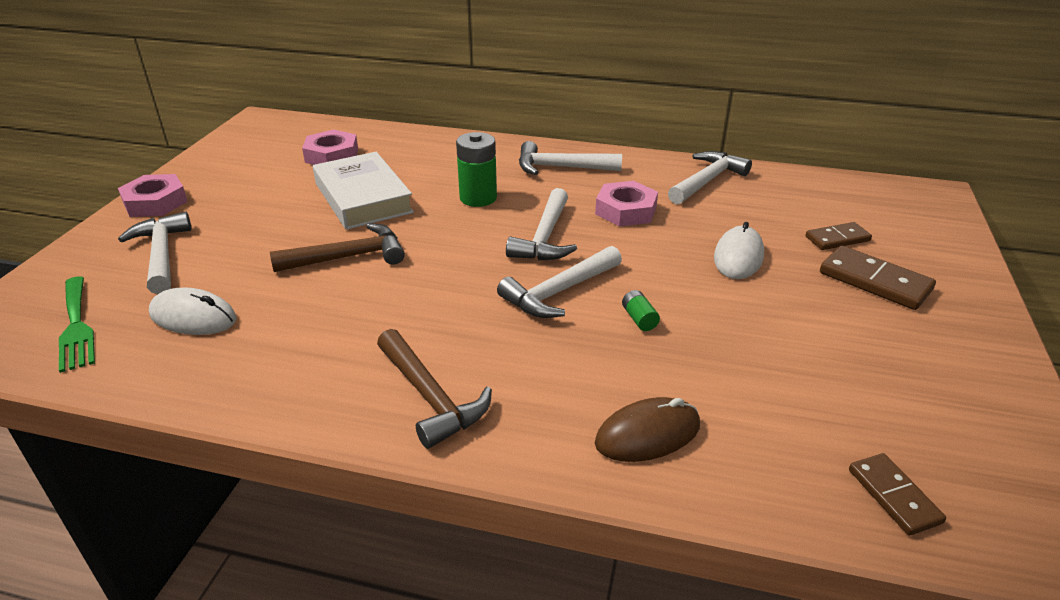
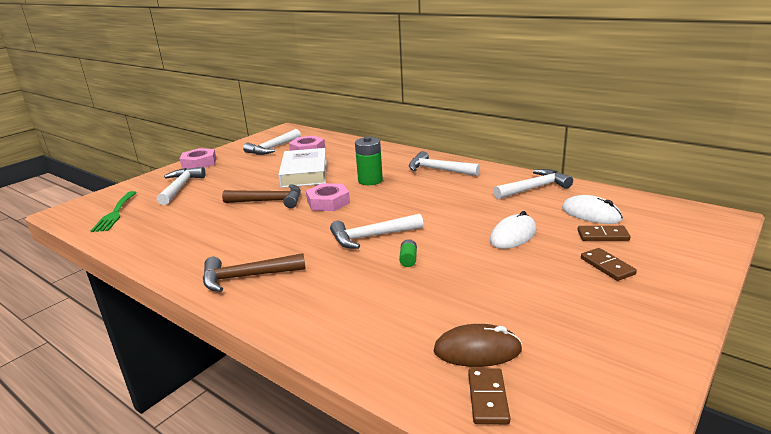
camera: 25 degrees right, 10 degrees down
(193, 317) = (168, 218): white mouse -> white mouse (591, 214)
(430, 397) = (247, 277): brown hammer -> brown hammer turned 90 degrees clockwise
(545, 237) = (391, 206): white hammer -> white hammer (273, 148)
(626, 210) = (458, 198): pink nut -> pink nut (328, 202)
(647, 434) = (352, 322): brown mouse -> brown mouse (477, 350)
(874, 281) = (607, 266): brown domino -> brown domino, size x0.64

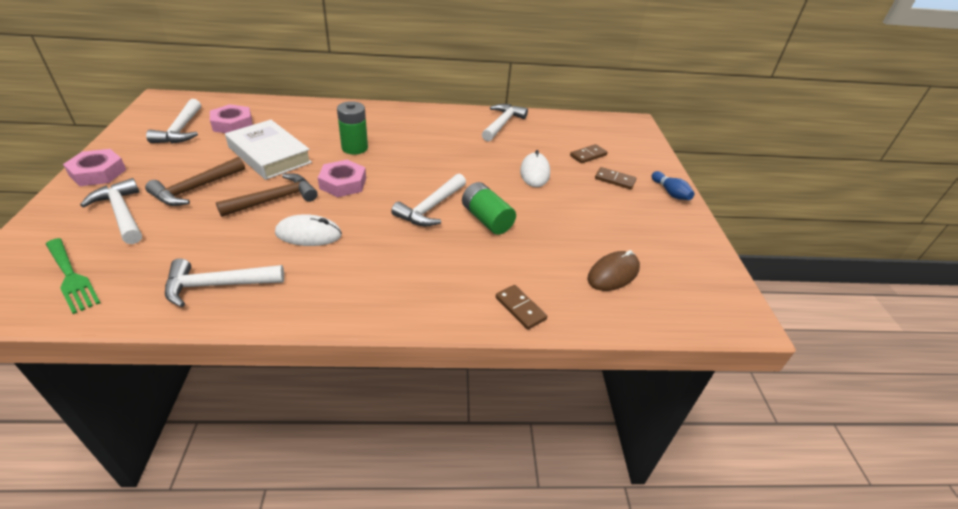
camera: 45 degrees left, 15 degrees up
(247, 277) = (368, 289): brown hammer -> brown hammer (195, 189)
(408, 259) = (486, 219): green battery -> green battery, size x2.03
(438, 170) = (405, 121): white hammer -> white hammer (218, 285)
(487, 398) = (653, 303): brown domino -> brown domino (520, 308)
(591, 214) = (563, 138): white mouse -> white mouse (308, 234)
(675, 300) = (670, 193): none -> blue bowling pin

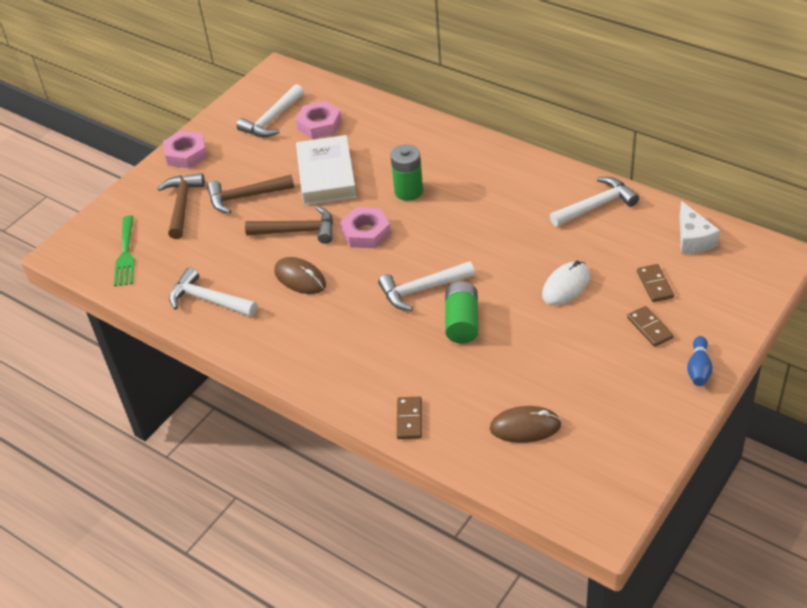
camera: 45 degrees right, 5 degrees up
(122, 213) = (182, 205): white hammer -> brown hammer
(308, 234) = (300, 278): white mouse -> brown mouse
(580, 126) = (693, 239): none -> white cheese
(588, 155) = (654, 285): brown domino -> brown domino turned 75 degrees clockwise

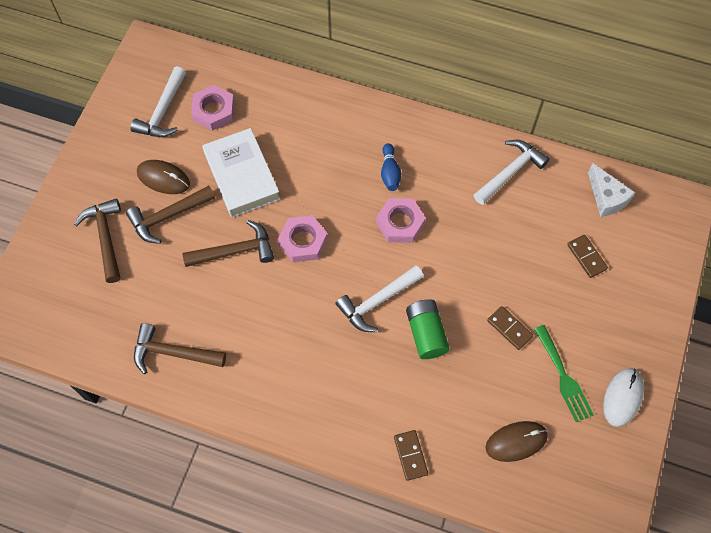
camera: 20 degrees left, 20 degrees up
(126, 254) = (68, 311): green fork -> green fork (563, 377)
(186, 154) = (87, 170): pink nut -> pink nut (400, 223)
(208, 300) = (173, 353): white hammer -> brown hammer
(300, 278) = (256, 309): brown mouse -> brown mouse (163, 178)
(408, 191) = (329, 183): green battery -> none
(566, 286) = (508, 272): white mouse -> white mouse (622, 397)
(649, 328) = (594, 308): brown domino -> brown domino (509, 328)
(698, 369) = (648, 345): blue bowling pin -> blue bowling pin (390, 172)

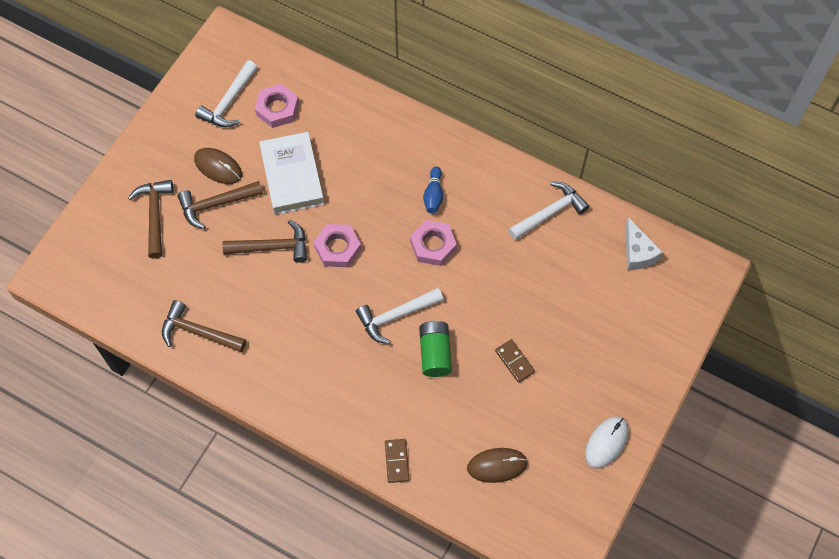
camera: 10 degrees right, 0 degrees up
(563, 377) = (555, 415): green fork -> none
(586, 257) = (604, 306): brown domino -> none

